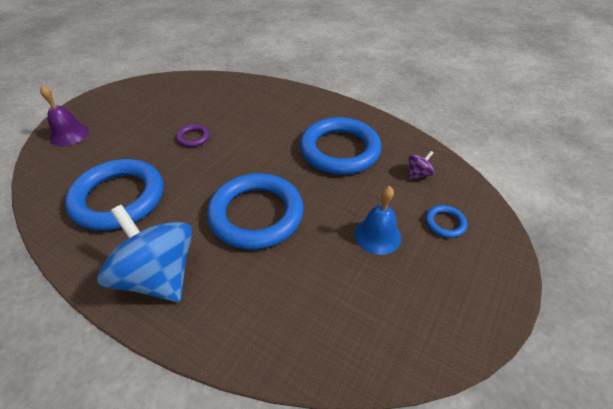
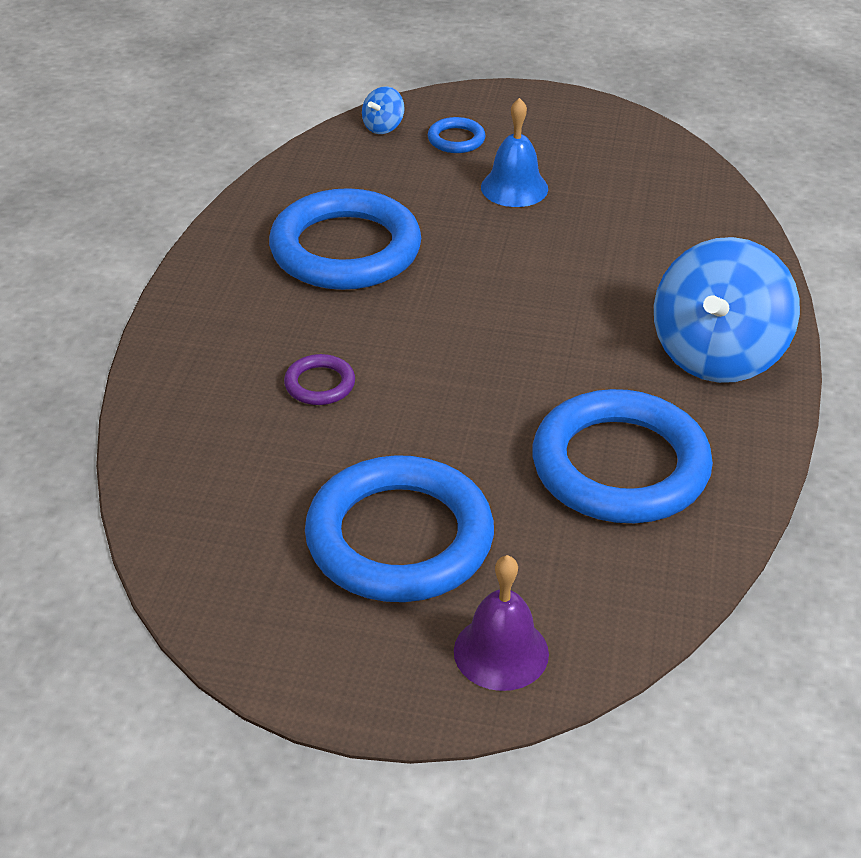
camera: 110 degrees left, 5 degrees down
(193, 138) = (404, 439): purple ring -> purple ring (320, 384)
(256, 214) = (549, 299): blue ring -> blue ring (399, 538)
(418, 174) = (364, 167): purple spinning top -> none
(465, 192) = (383, 127): none -> blue spinning top

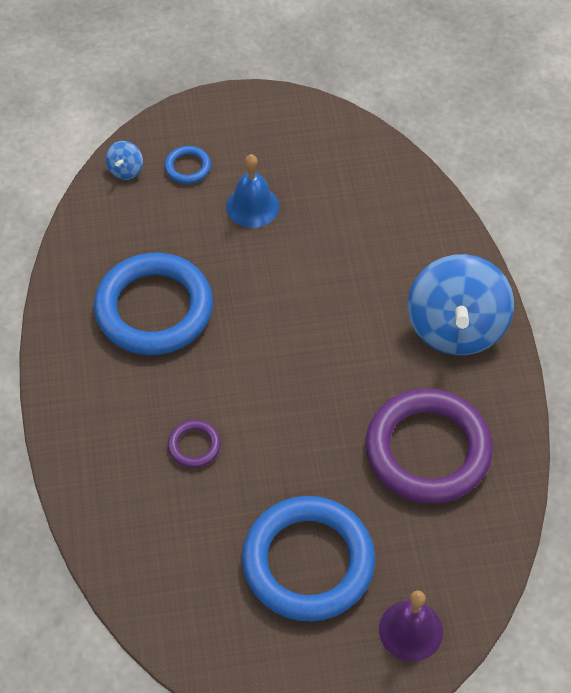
camera: 20 degrees left, 15 degrees up
(620, 466) = (428, 450): blue ring -> purple ring

